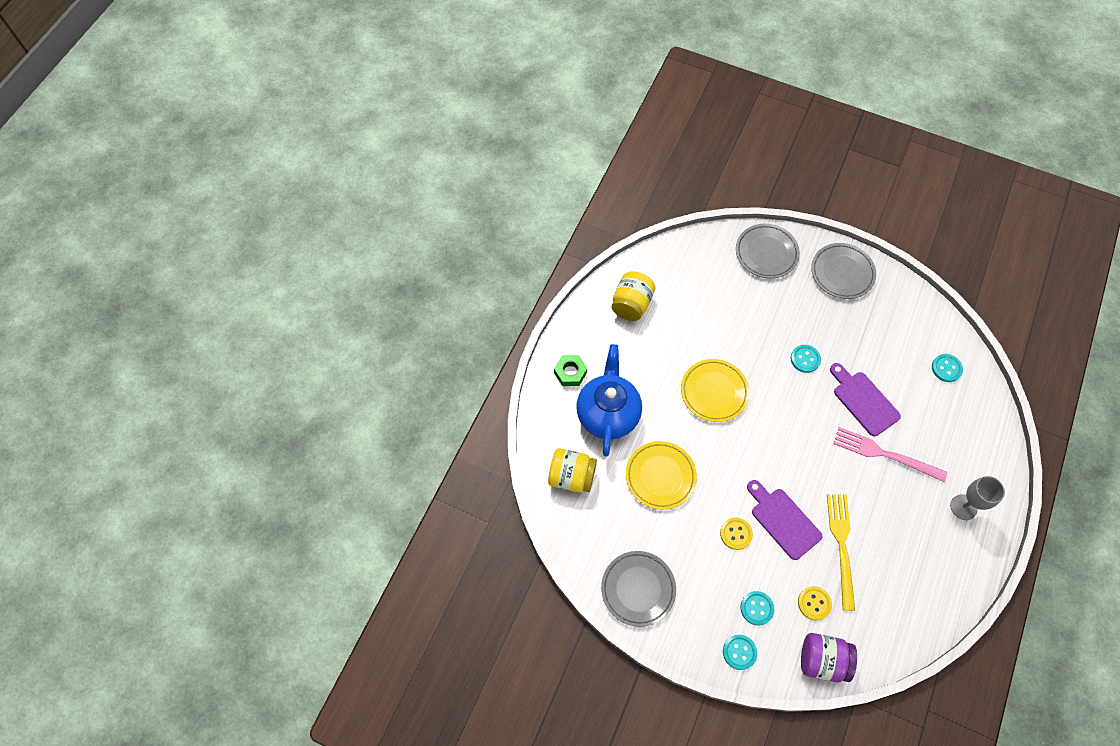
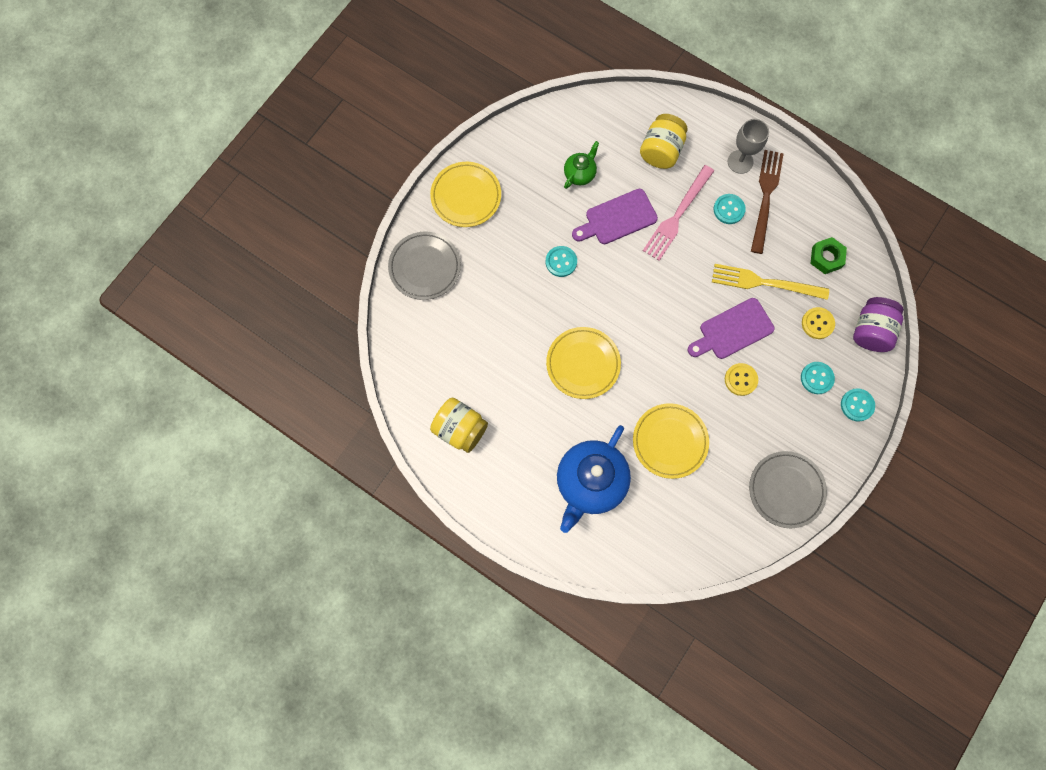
camera: 80 degrees left, 10 degrees up
(570, 372) = (533, 515): green nut -> green nut (826, 258)
(571, 476) = (657, 536): yellow jar -> yellow jar (661, 151)
(608, 414) = (590, 483): blue teapot -> blue teapot turned 75 degrees counterclockwise
(842, 273) = (466, 196): grey plate -> yellow plate
(897, 362) = (580, 174): none -> green teapot
(933, 537) = (766, 197): none -> brown fork
(946, 368) = (595, 130): turquoise button -> turquoise button (729, 209)

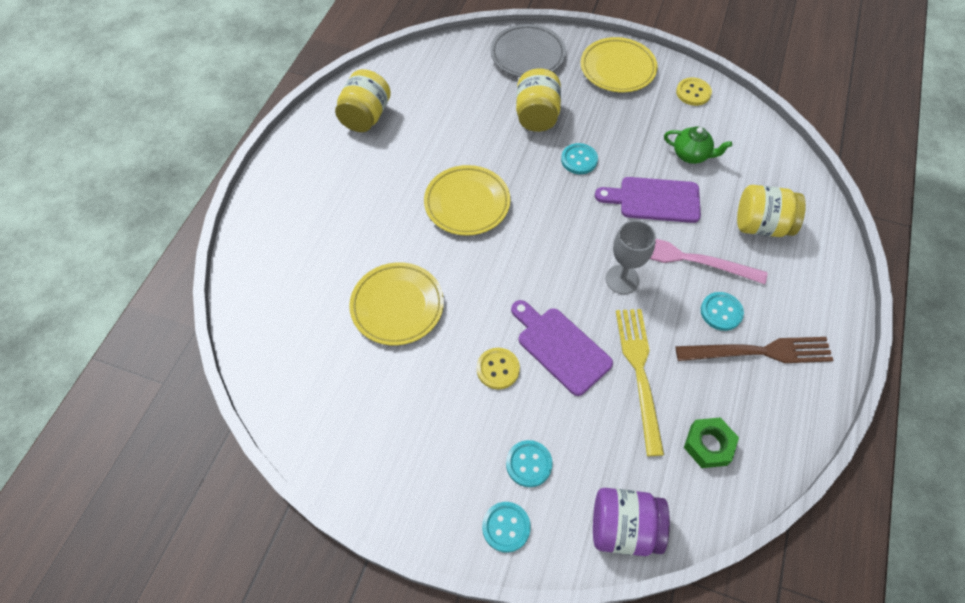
camera: 75 degrees right, 15 degrees down
(502, 281) = (537, 116): none -> yellow jar
(590, 483) = (331, 238): blue teapot -> none
(617, 218) = (654, 200): purple cutting board -> purple cutting board turned 45 degrees counterclockwise
(740, 162) = (793, 312): grey goblet -> grey goblet (622, 279)
(786, 490) = (363, 452): grey plate -> none
(817, 323) = (607, 450): yellow button -> yellow button (693, 93)

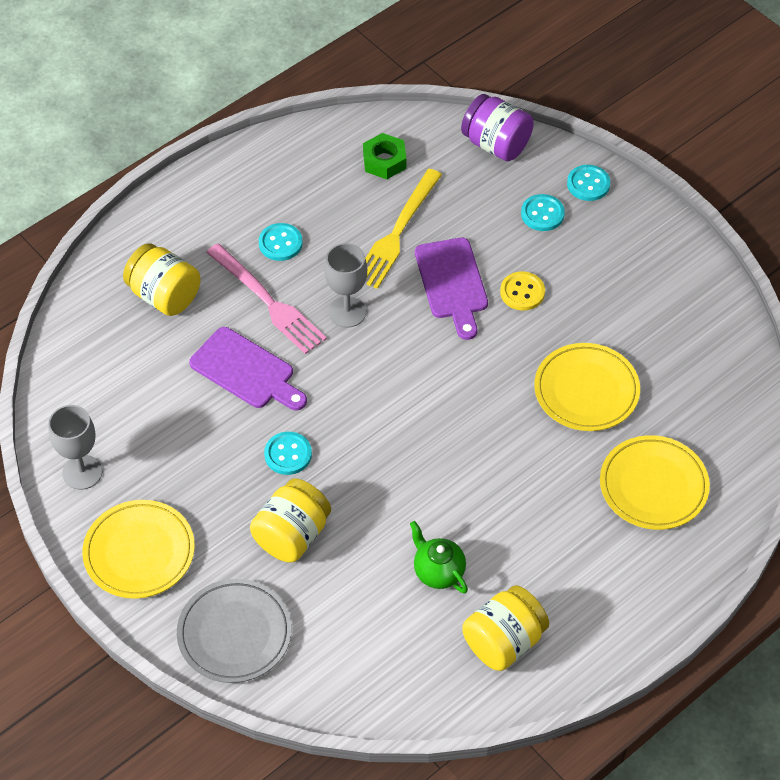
camera: 150 degrees left, 5 degrees down
(467, 203) = (449, 464): yellow plate -> yellow plate (653, 486)
(691, 155) = (161, 399): green teapot -> green teapot (438, 571)
(693, 93) = (82, 472): yellow button -> grey goblet
(759, 352) = (278, 200): brown fork -> none

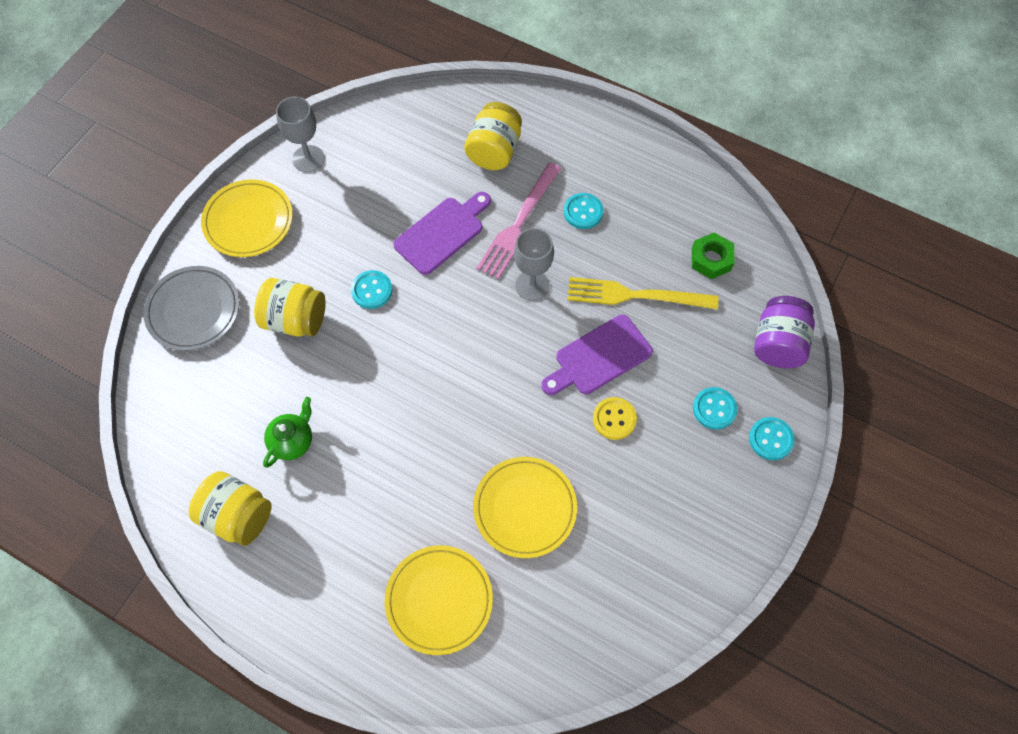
camera: 70 degrees right, 10 degrees up
(246, 371) = (442, 233): purple cutting board -> purple cutting board turned 150 degrees counterclockwise

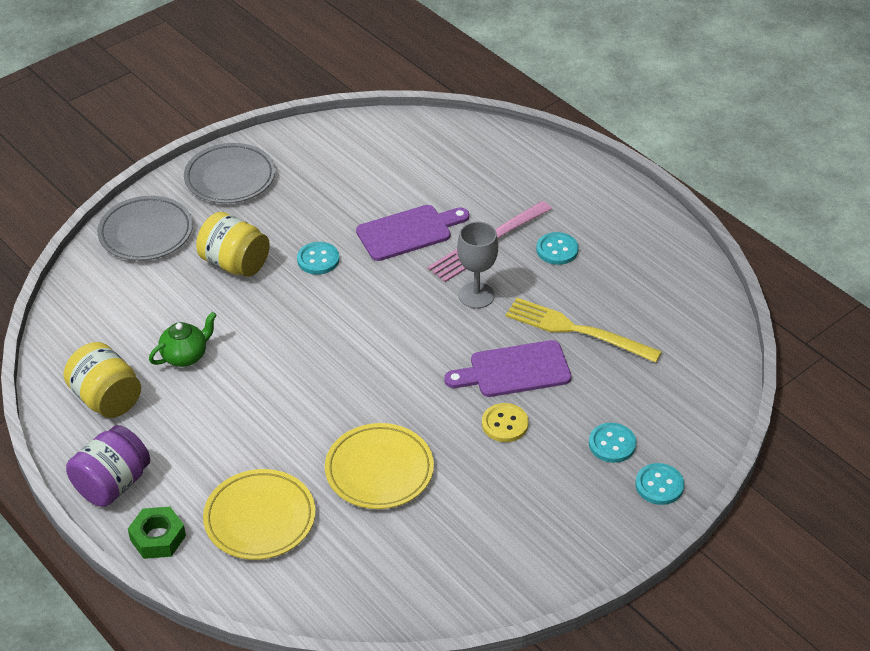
camera: 20 degrees right, 20 degrees down
(248, 221) = (230, 178): yellow plate -> grey plate
(308, 159) = (309, 143): grey goblet -> none
(494, 151) = (492, 180): yellow jar -> none
(711, 259) = (670, 321): green nut -> green nut (158, 538)
(778, 344) = (707, 409): purple jar -> purple jar (112, 484)

